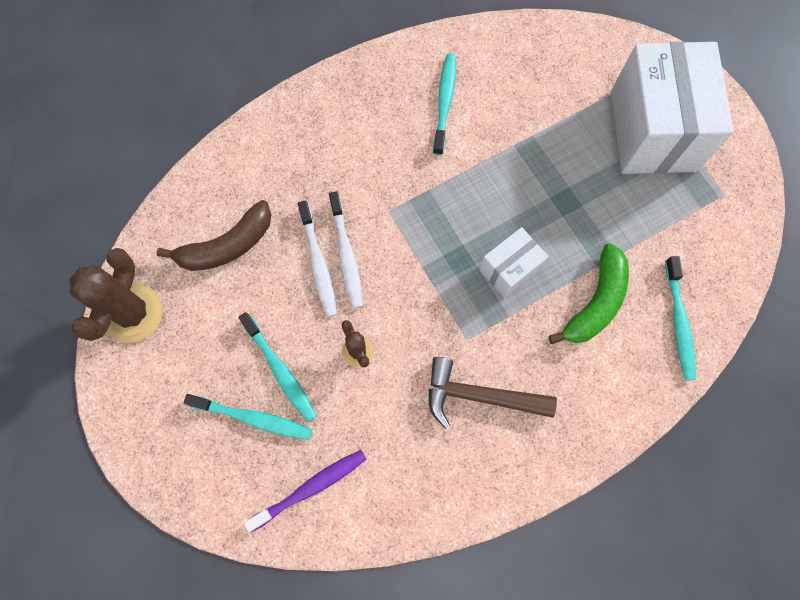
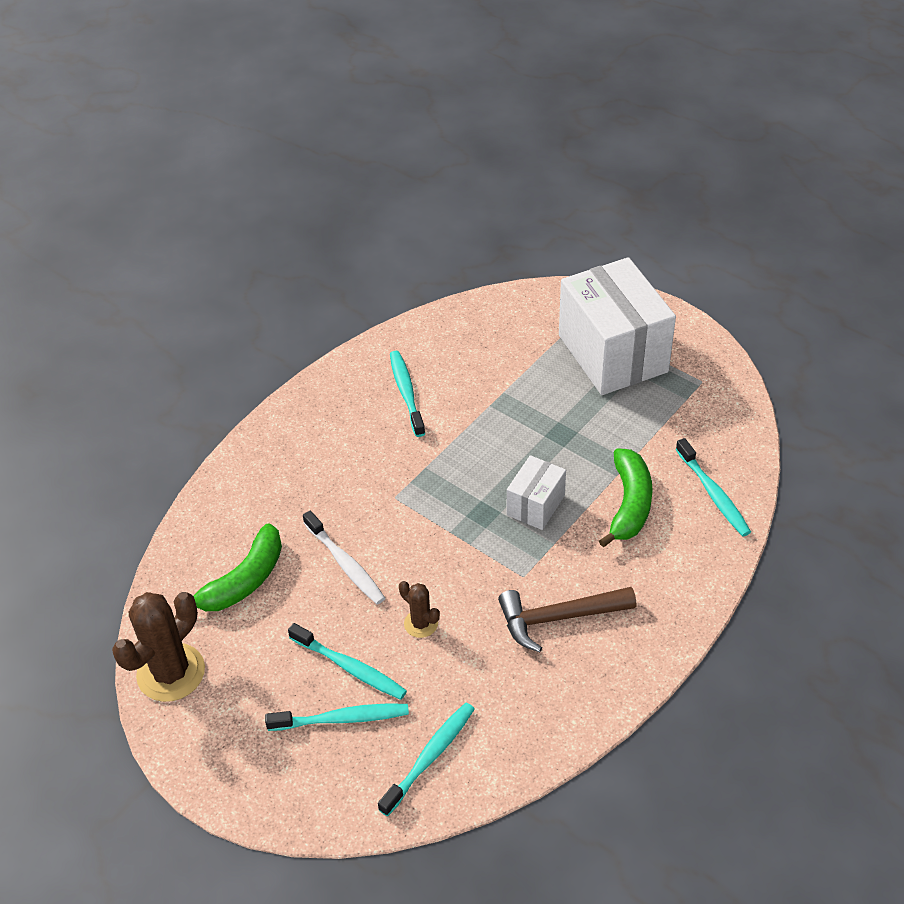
camera: 20 degrees left, 25 degrees down
(133, 313) = (171, 672): brown cactus -> brown cactus turned 45 degrees clockwise
(227, 245) = (244, 580): brown banana -> green banana
(310, 488) = (430, 757): purple toothbrush -> turquoise toothbrush
(346, 255) = (370, 547): white toothbrush -> none

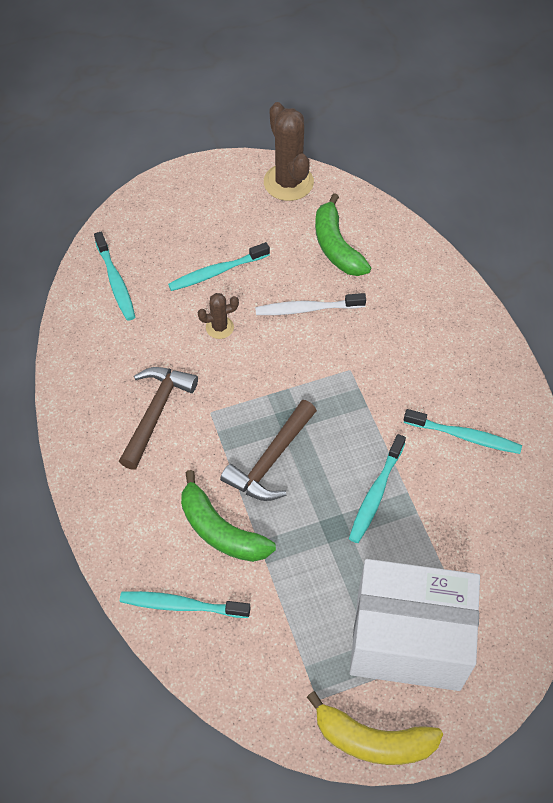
camera: 120 degrees right, 10 degrees up
(342, 719) = (182, 251): turquoise toothbrush -> turquoise toothbrush (376, 494)
(535, 505) = (271, 460): white box -> brown hammer
(700, 341) = (373, 740): none -> yellow banana

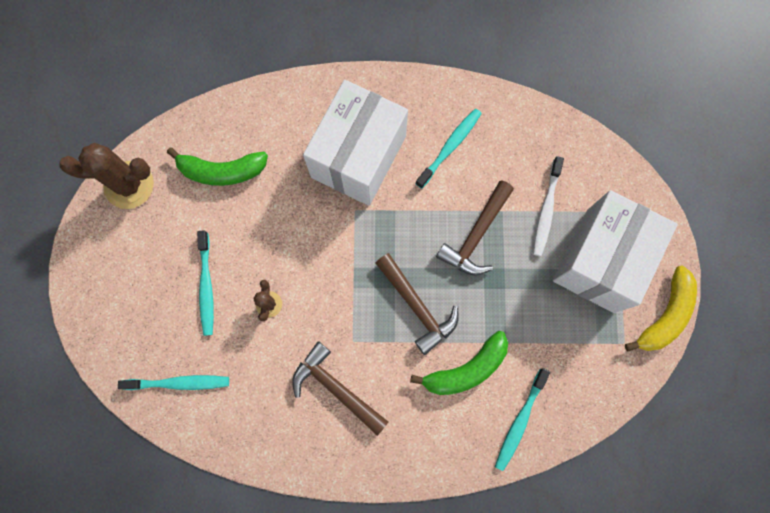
camera: 70 degrees left, 20 degrees up
(307, 309) = (279, 222): white toothbrush -> white toothbrush (546, 210)
(376, 494) = (476, 235): turquoise toothbrush -> brown hammer
(409, 354) = (358, 156): none -> white box

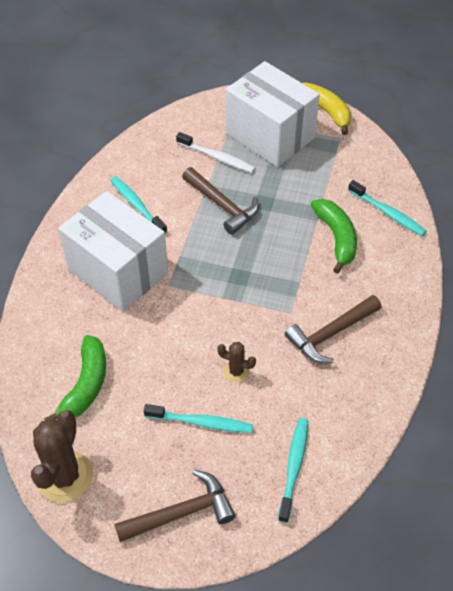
camera: 75 degrees left, 25 degrees down
(417, 307) = (273, 259): brown hammer -> brown hammer (182, 513)

